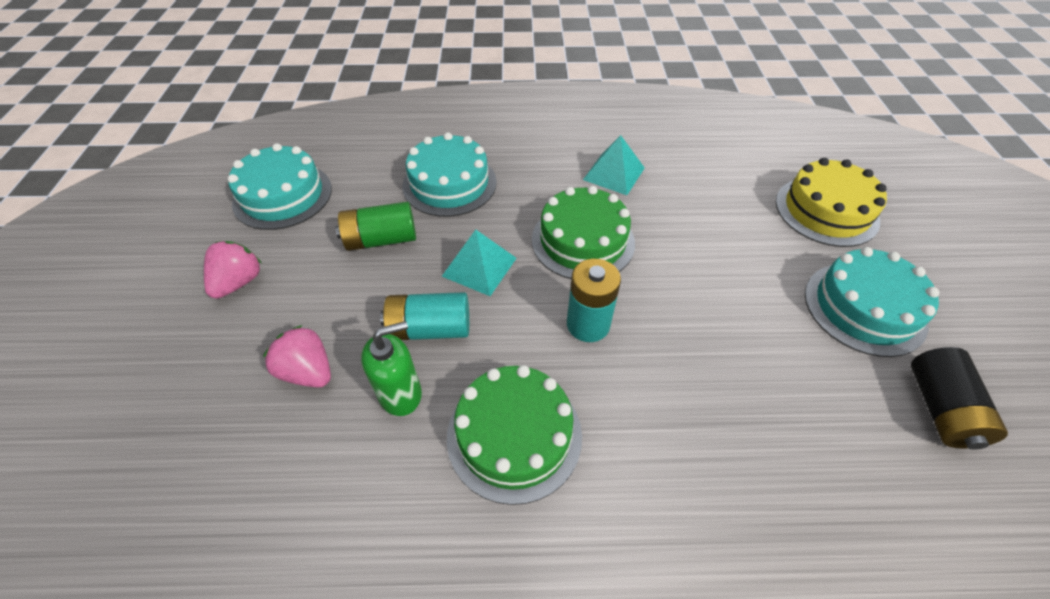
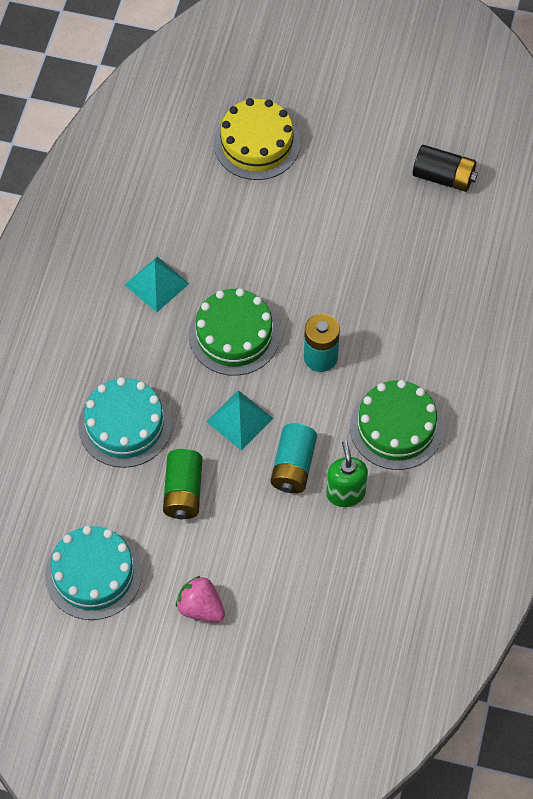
camera: 75 degrees left, 10 degrees up
(308, 371) = (309, 554): pink strawberry -> none
(864, 308) = (358, 173): turquoise cake -> none

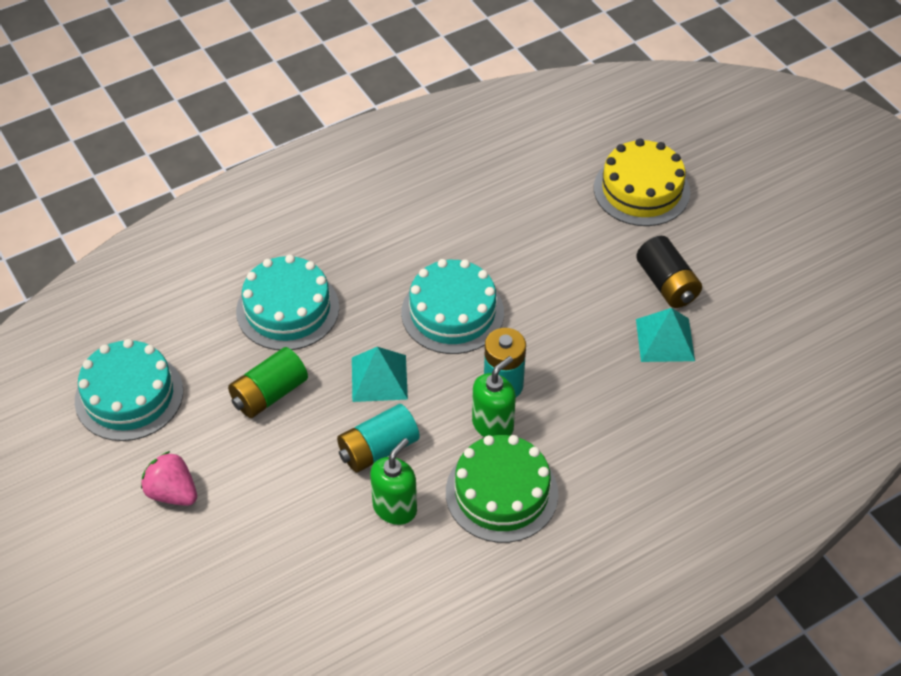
camera: 45 degrees right, 10 degrees down
(156, 284) = (437, 229): turquoise pyramid -> turquoise pyramid (665, 339)
(200, 608) = (172, 493): pink strawberry -> pink strawberry turned 45 degrees counterclockwise
(234, 335) = (452, 312): green cake -> turquoise cake
(343, 389) = (493, 425): none -> green soap dispenser
(443, 177) = (780, 331): black battery -> black battery (667, 284)

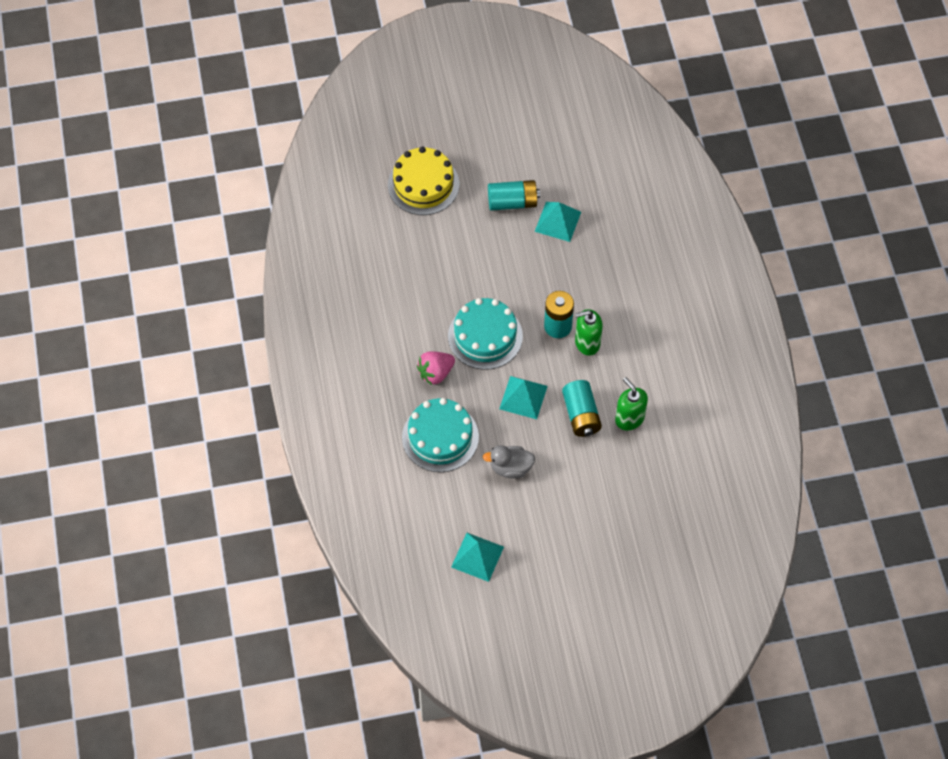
camera: 70 degrees left, 10 degrees up
(129, 396) = (477, 556): turquoise cake -> turquoise pyramid
(172, 493) = (569, 546): pink strawberry -> pink strawberry (436, 373)
(269, 394) = (510, 468): green battery -> grey duck
(493, 425) = (587, 343): green soap dispenser -> green soap dispenser turned 75 degrees counterclockwise
(501, 493) = (640, 355): green cake -> none
(667, 284) = (512, 202): black battery -> turquoise battery

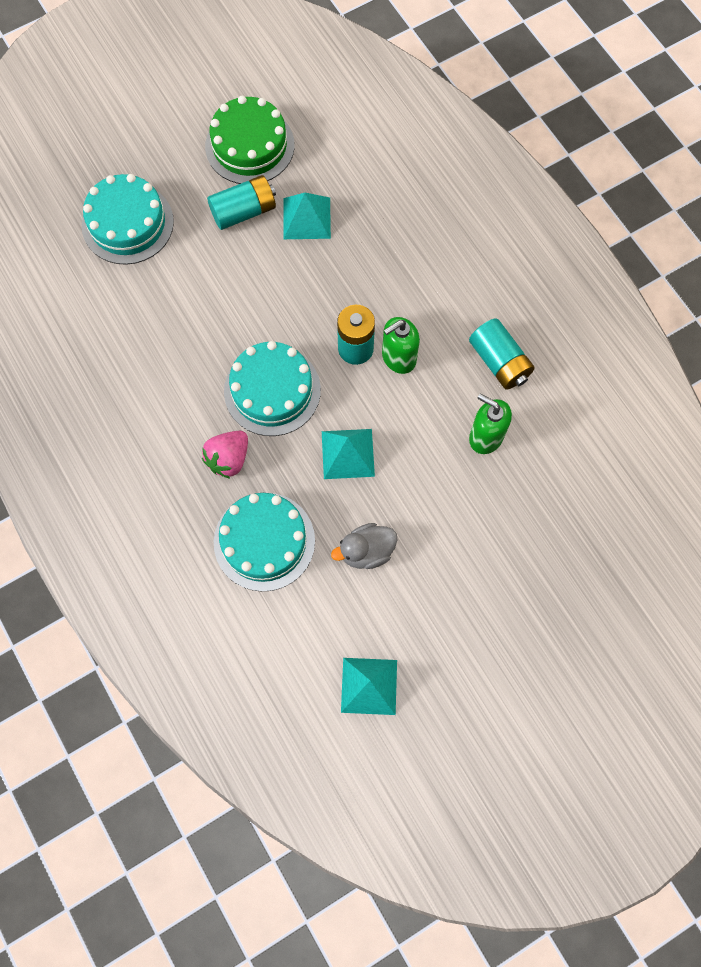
camera: 20 degrees left, 10 degrees up
(423, 184) = (127, 223): yellow cake -> turquoise cake
(535, 155) = (250, 146): none -> green cake
(581, 415) = (426, 452): turquoise battery -> turquoise battery (499, 362)

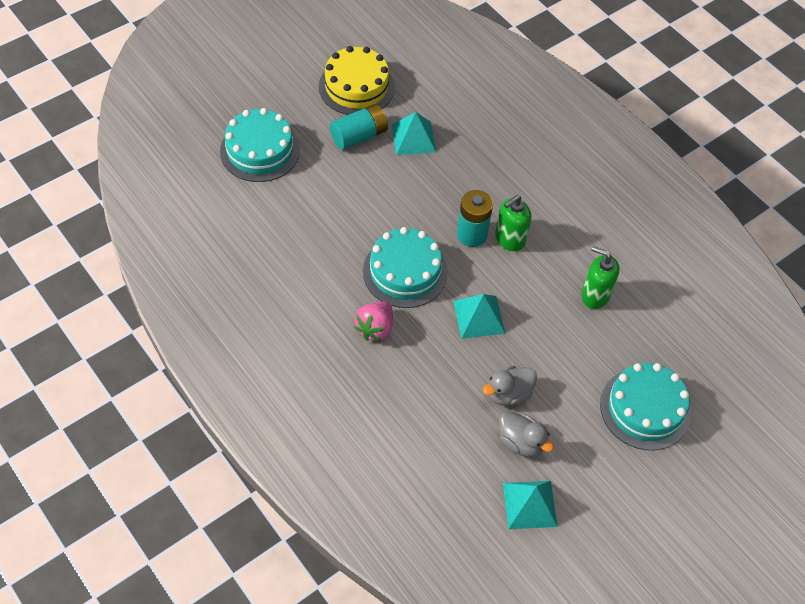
camera: 10 degrees left, 15 degrees down
(250, 146) = (356, 87): green cake -> yellow cake
(264, 541) = (417, 392): turquoise cake -> turquoise cake (645, 409)
(371, 611) = (521, 442): none -> grey duck
(499, 362) = (595, 237): turquoise battery -> none

